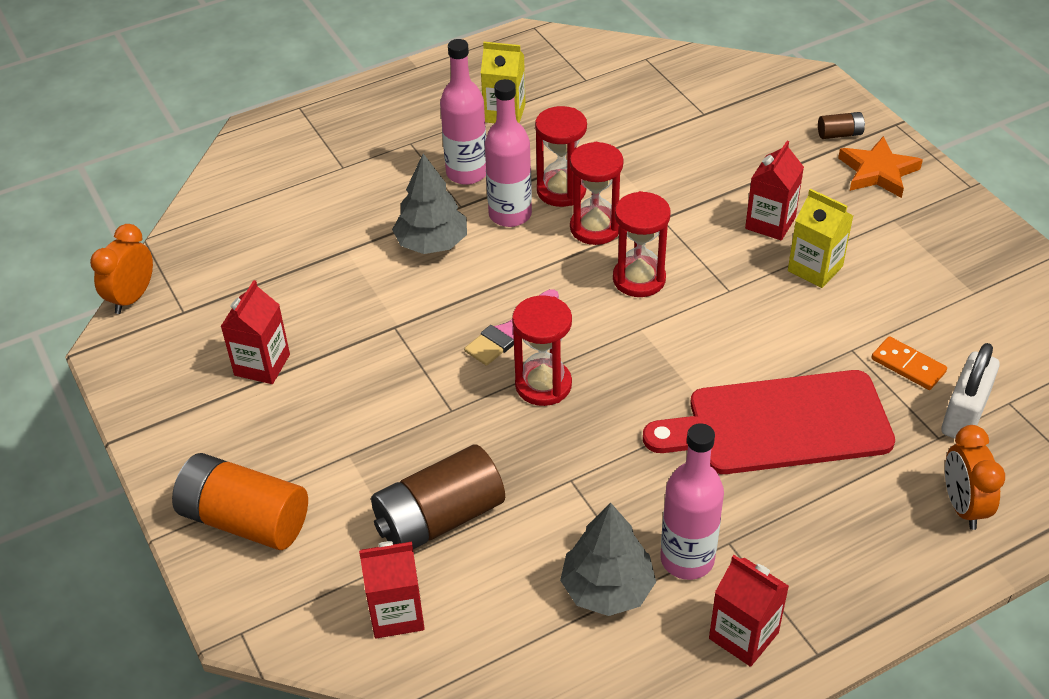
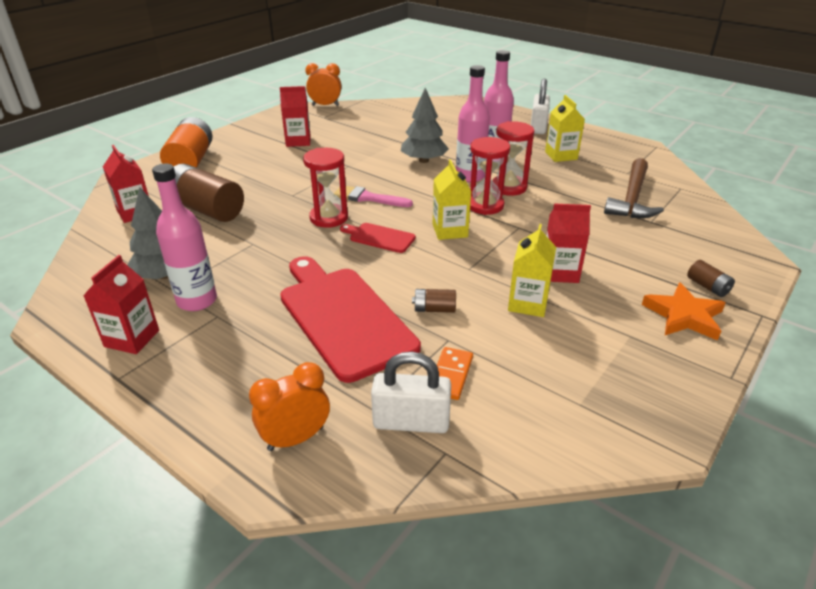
camera: 65 degrees right, 10 degrees down
(404, 98) = (538, 127): none -> white padlock
(621, 347) = (379, 237): none -> red cutting board
(639, 279) = (450, 230): red hourglass -> yellow carton
(647, 104) = (632, 198): none -> brown hammer
(795, 344) = (434, 309): none -> brown battery

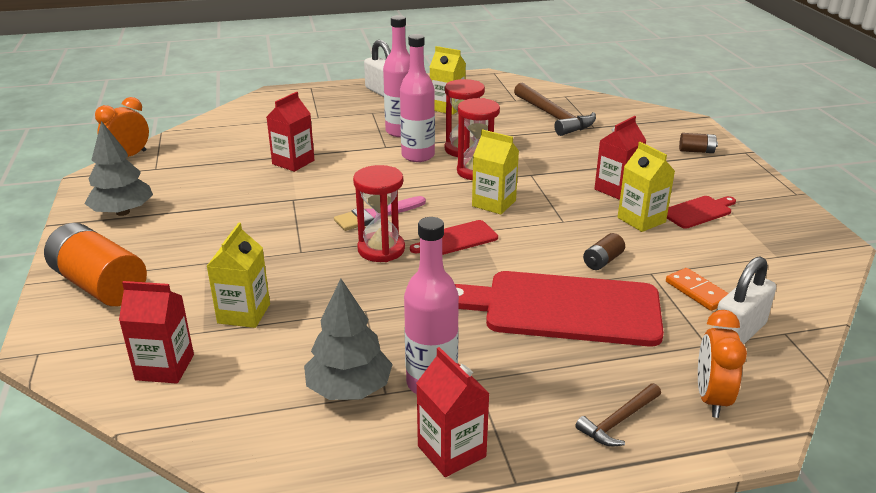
camera: 50 degrees left, 5 degrees down
(207, 209) = (244, 313): brown battery -> yellow carton
(222, 398) = (618, 421): none -> brown hammer
(298, 141) = (184, 203): red carton -> red carton (293, 162)
(424, 160) = (351, 161): grey tree -> grey tree (123, 212)
(591, 328) = (698, 212): none -> red cutting board
(683, 316) = (719, 175): orange star -> none

